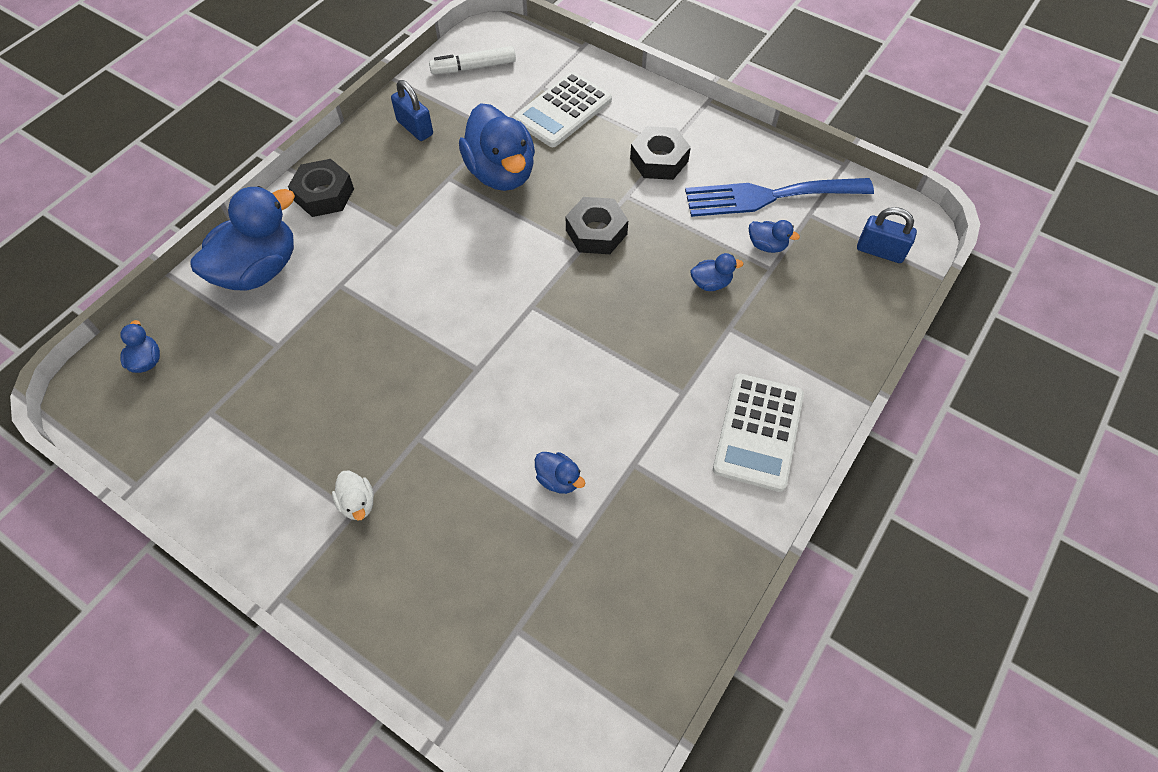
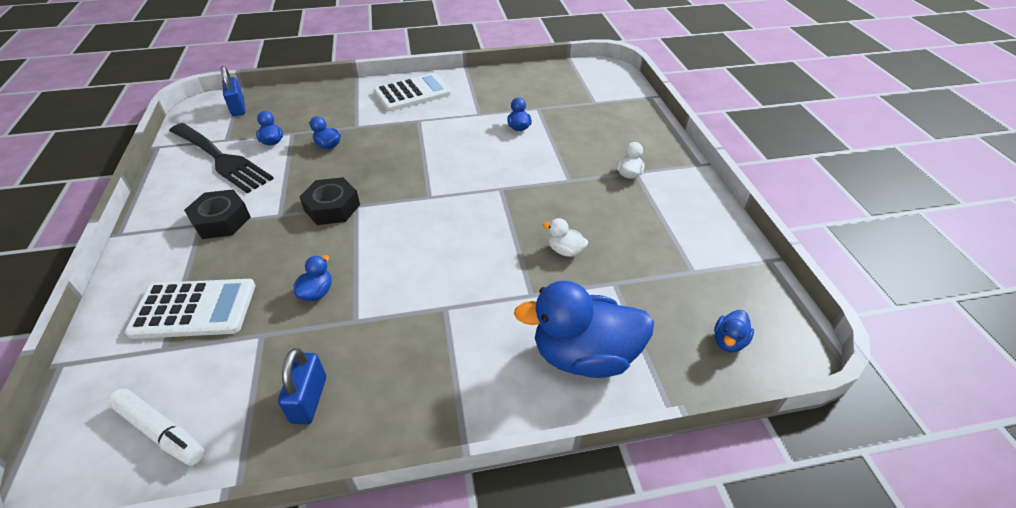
camera: 135 degrees left, 15 degrees down
(324, 194) = (465, 390): black nut -> none
(346, 345) = (565, 250): none -> white duck
(501, 173) = (317, 292): blue duck -> blue duck, size x0.43
(769, 196) = (221, 159): blue fork -> black fork

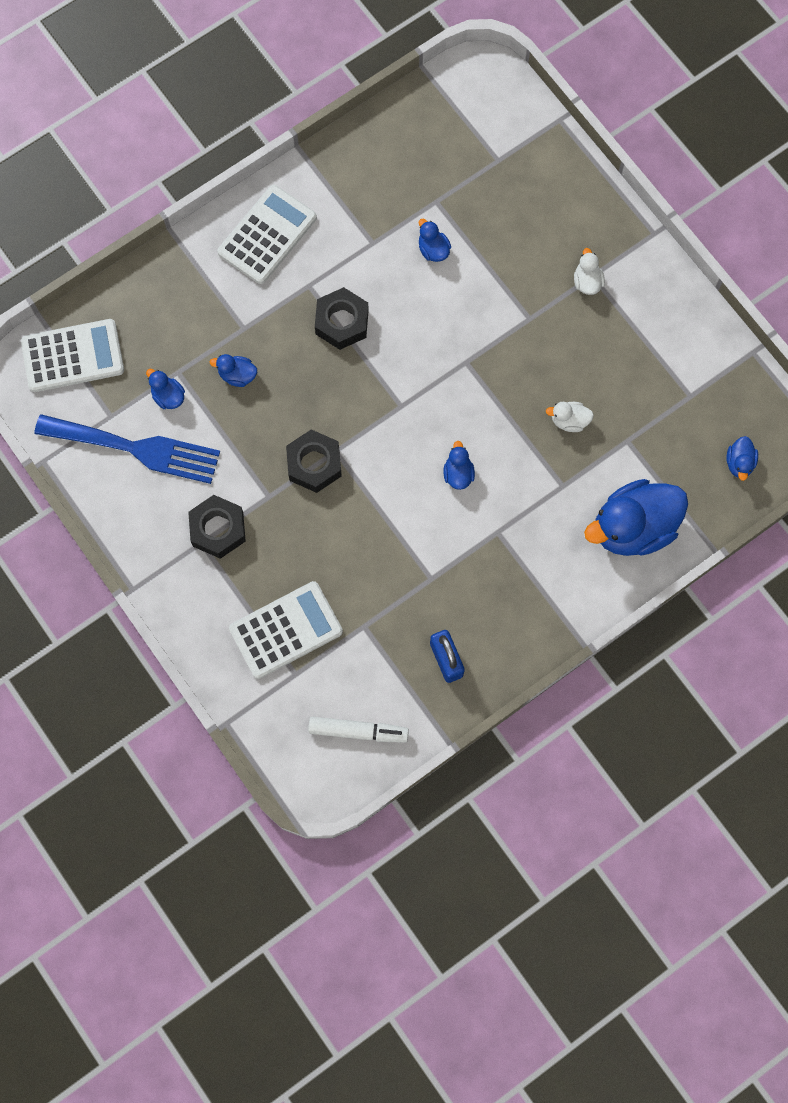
camera: 25 degrees left, 30 degrees up
(221, 159) = (136, 448): black fork -> blue fork
(238, 108) = (73, 356): blue padlock -> white calculator
(317, 292) = (377, 566): blue duck -> blue duck (458, 474)
(424, 142) = (342, 322): none -> black nut

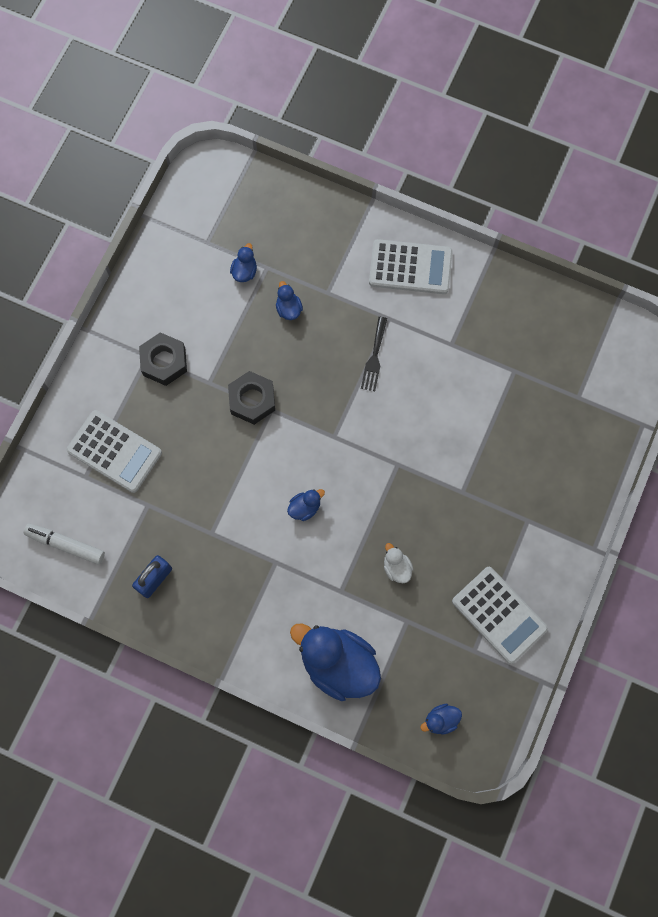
camera: 60 degrees right, 0 degrees up
(73, 356) = (237, 192): white calculator -> white calculator (499, 615)
(136, 448) = (193, 272): blue fork -> none
(342, 322) = (374, 357): black nut -> black fork
(358, 731) = (66, 545): white marker -> white marker turned 135 degrees clockwise
(433, 250) = (473, 390): blue duck -> none
(587, 282) = (520, 519): white duck -> none

